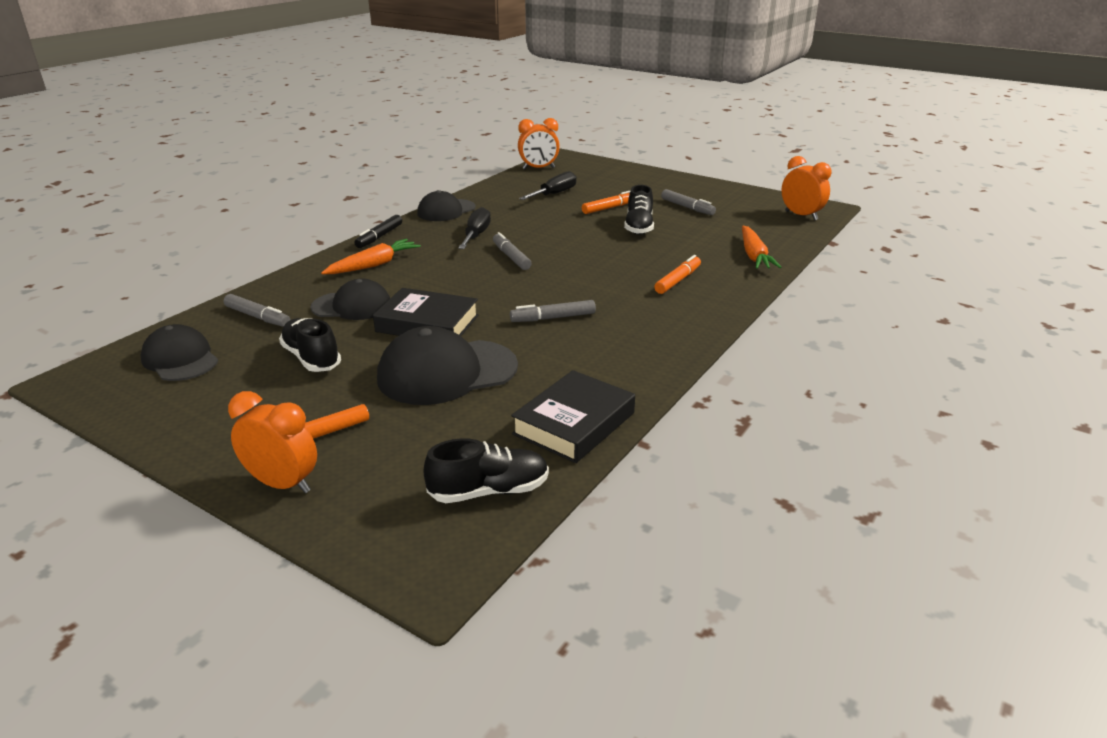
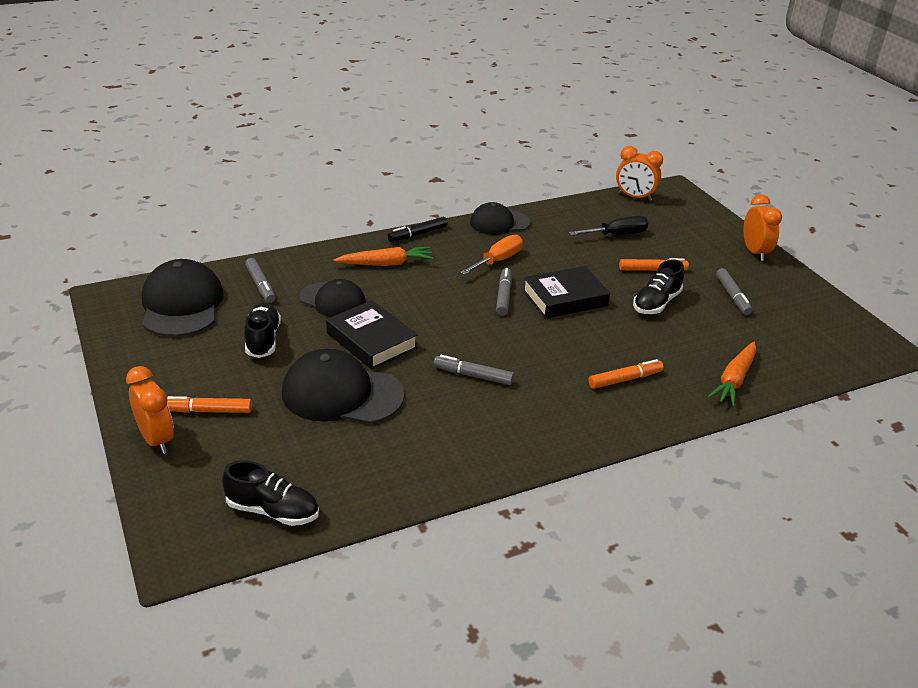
camera: 30 degrees right, 5 degrees up
(180, 359) = (182, 304): black cap -> black cap, size x1.54
(476, 235) = (498, 260): black screwdriver -> orange screwdriver
(574, 423) = (386, 483): black book -> black book (565, 298)
(801, 215) = (847, 349): orange clock -> orange clock (755, 252)

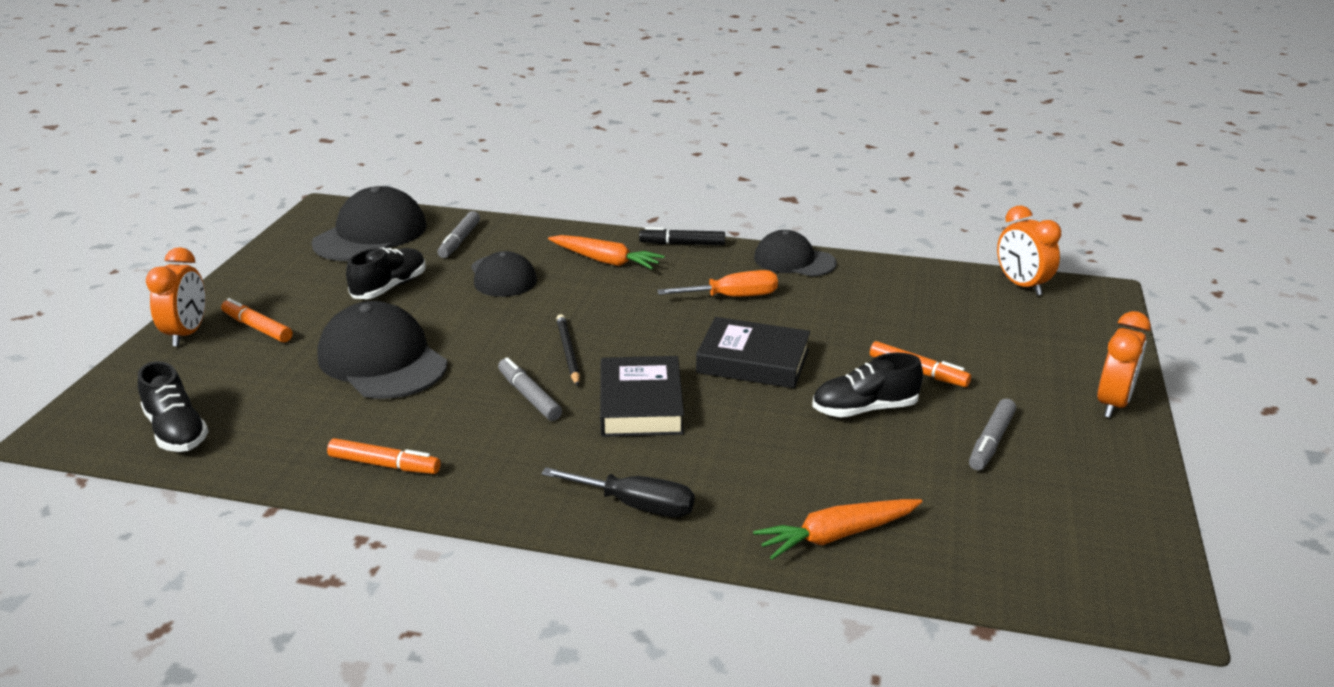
camera: 40 degrees right, 5 degrees down
(371, 340) = (482, 324): black book -> black book (641, 404)
(454, 336) = (568, 352): none -> black pencil
(503, 296) = (683, 334): grey marker -> none
(617, 235) = (929, 318): black screwdriver -> black screwdriver (636, 505)
(625, 379) = (692, 472): orange marker -> orange marker (384, 465)

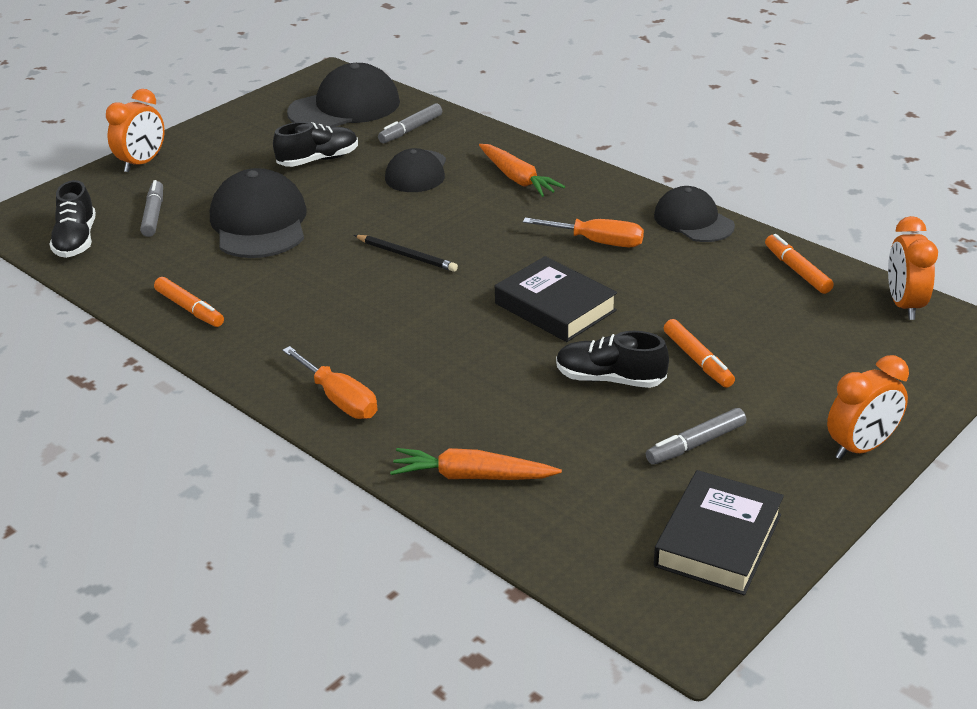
camera: 30 degrees right, 5 degrees up
(257, 327) = (194, 171): orange marker -> orange marker (797, 270)
(529, 396) = (342, 285): grey marker -> grey marker (154, 215)
(568, 352) = (406, 255): black pencil -> black pencil turned 105 degrees clockwise
(636, 505) = (339, 399): black screwdriver -> orange screwdriver
(641, 404) = (422, 318): black book -> black book (718, 540)
(682, 244) = (603, 178): black marker -> none

